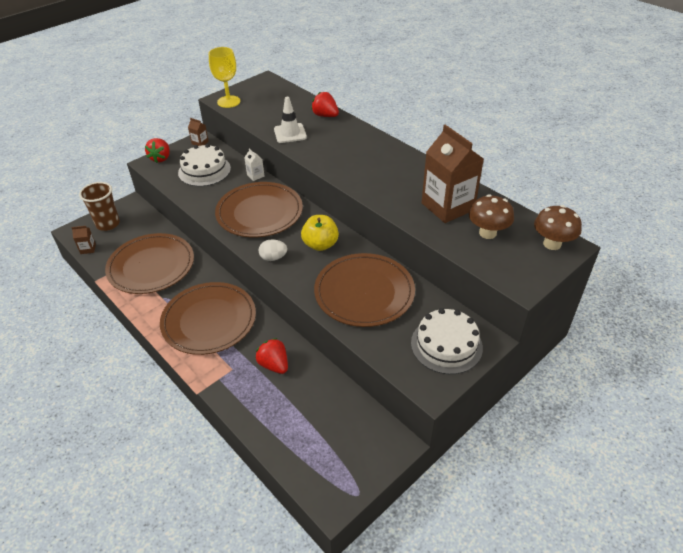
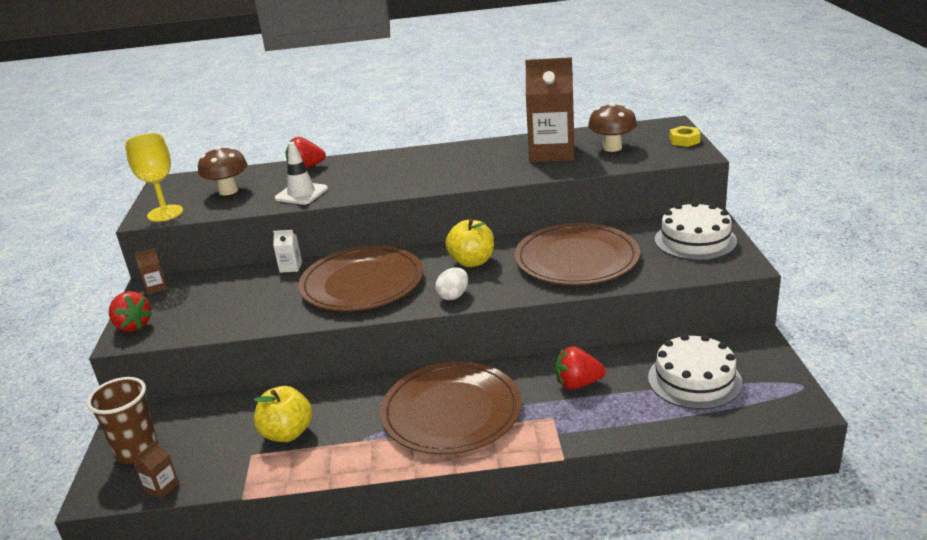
camera: 50 degrees left, 15 degrees down
(151, 266) = (287, 433): brown plate -> yellow apple
(204, 170) = (219, 299): white cake -> white cake (694, 380)
(543, 267) = (684, 141): none -> yellow nut
(552, 244) = (660, 129): brown mushroom -> brown mushroom (228, 191)

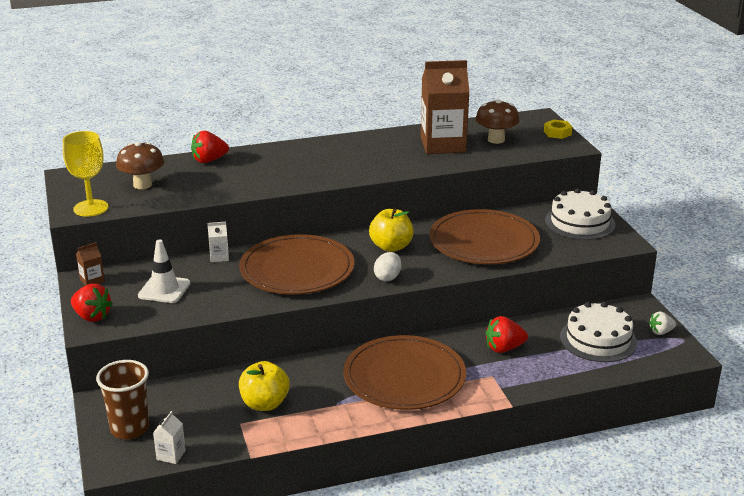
camera: 15 degrees left, 0 degrees up
(161, 487) = (171, 455): brown carton -> white carton
(301, 194) = (220, 187): white traffic cone -> white traffic cone (164, 289)
(775, 374) = (661, 332): none -> white strawberry

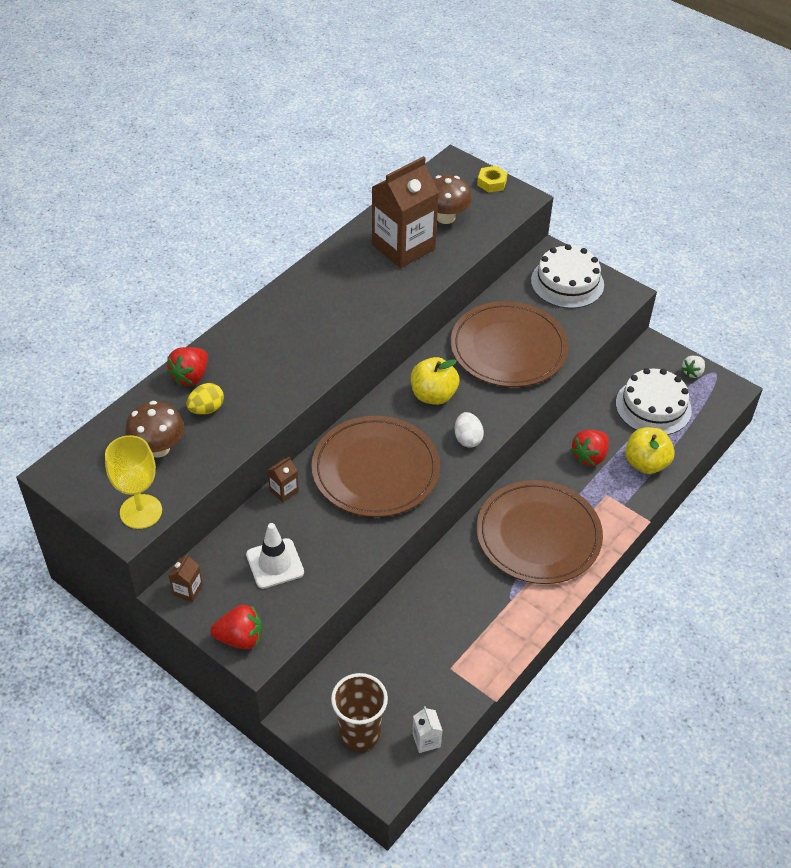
camera: 35 degrees left, 20 degrees up
(198, 177) = (206, 409): none -> yellow egg
(219, 257) = (284, 491): white carton -> brown carton
(264, 404) = (450, 633): yellow apple -> yellow apple (646, 463)

